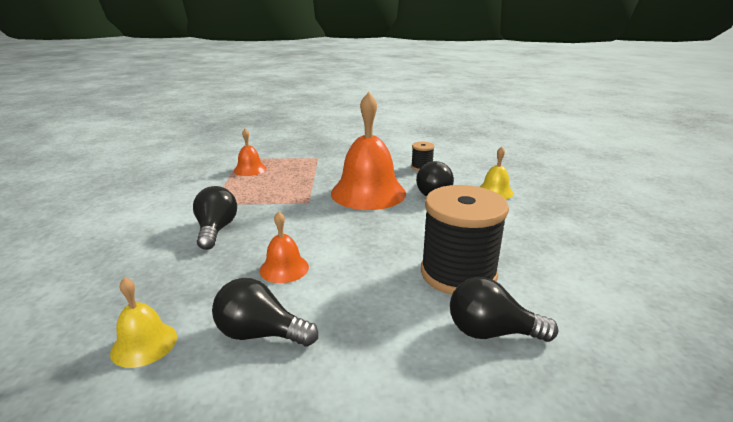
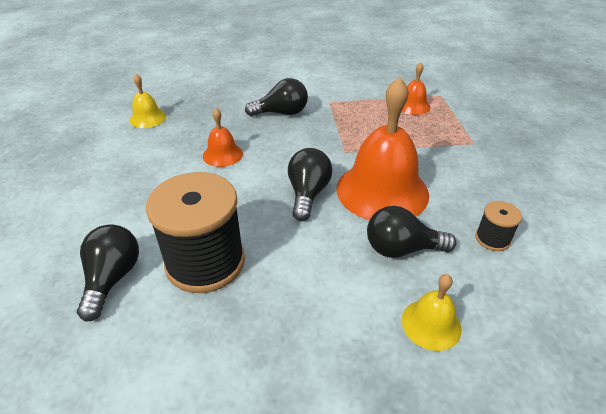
camera: 85 degrees right, 15 degrees up
(260, 334) = (145, 156): black light bulb -> black light bulb (308, 194)

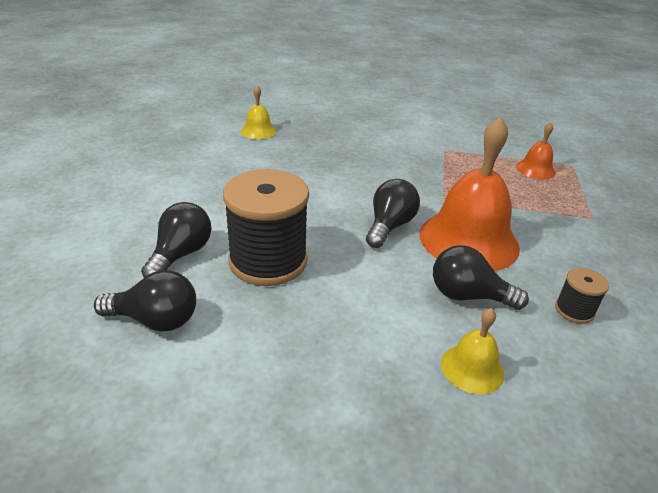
camera: 15 degrees right, 5 degrees down
(222, 154) = (318, 175): orange bell -> none
(281, 113) = (390, 150): black light bulb -> black light bulb (155, 320)

